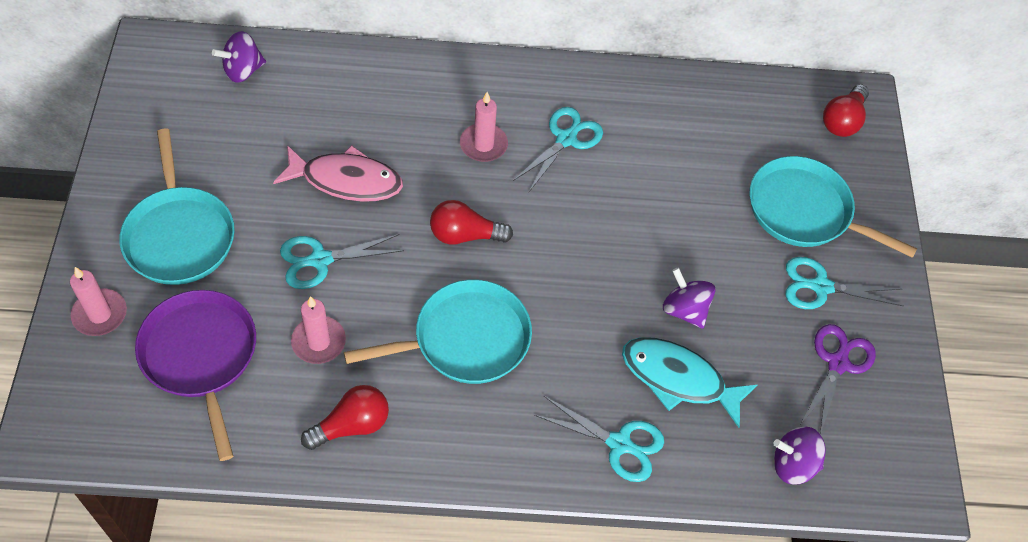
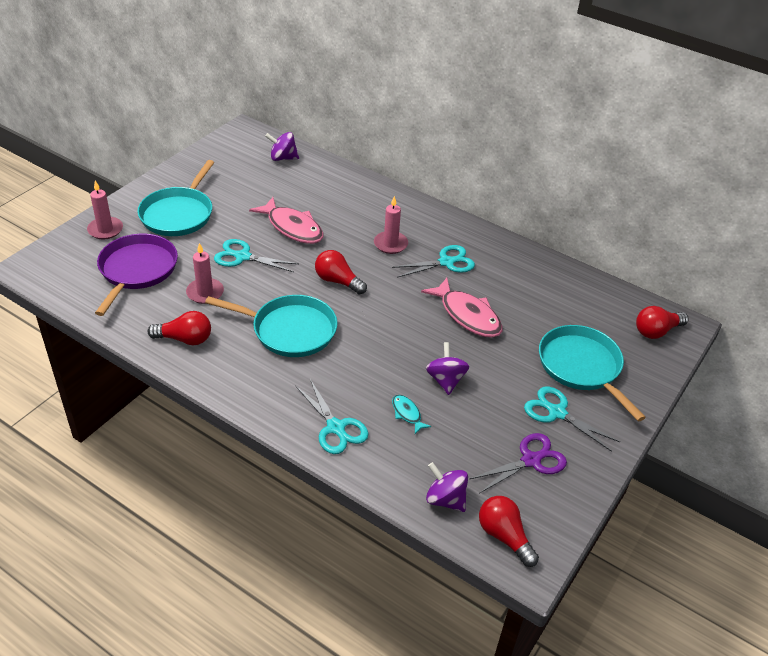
camera: 35 degrees right, 15 degrees down
(643, 205) = (467, 315): none -> pink fish
(678, 379) = (407, 414): turquoise fish -> turquoise fish, size x0.49
(876, 473) = (504, 536): none -> red light bulb

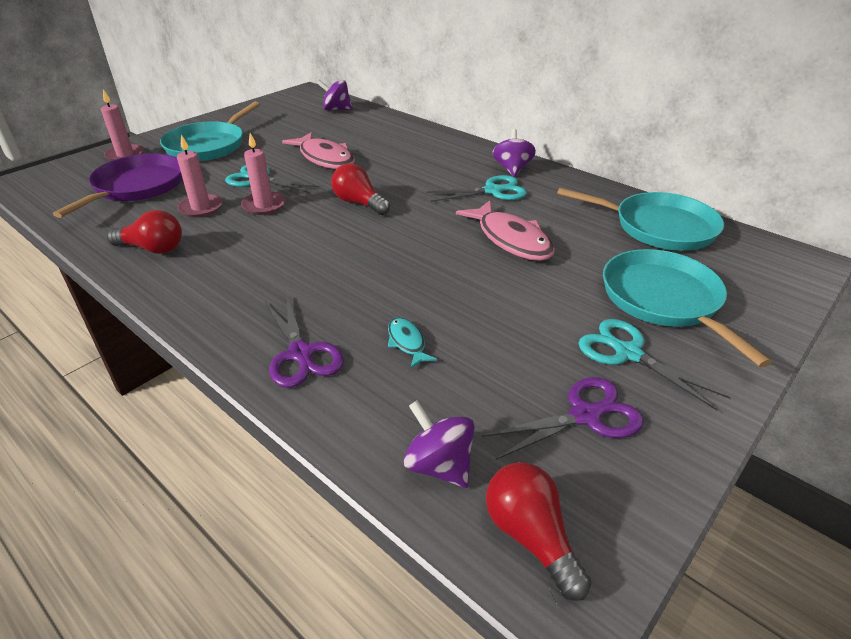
camera: 10 degrees right, 5 degrees down
(290, 330) = (284, 245): turquoise pan -> turquoise pan (659, 227)
(336, 427) = (301, 354): turquoise scissors -> purple scissors
(390, 244) = (430, 174): pink candle -> pink candle (264, 205)
(445, 380) = (470, 306): purple spinning top -> purple spinning top (512, 169)
(656, 331) = (767, 265): red light bulb -> none

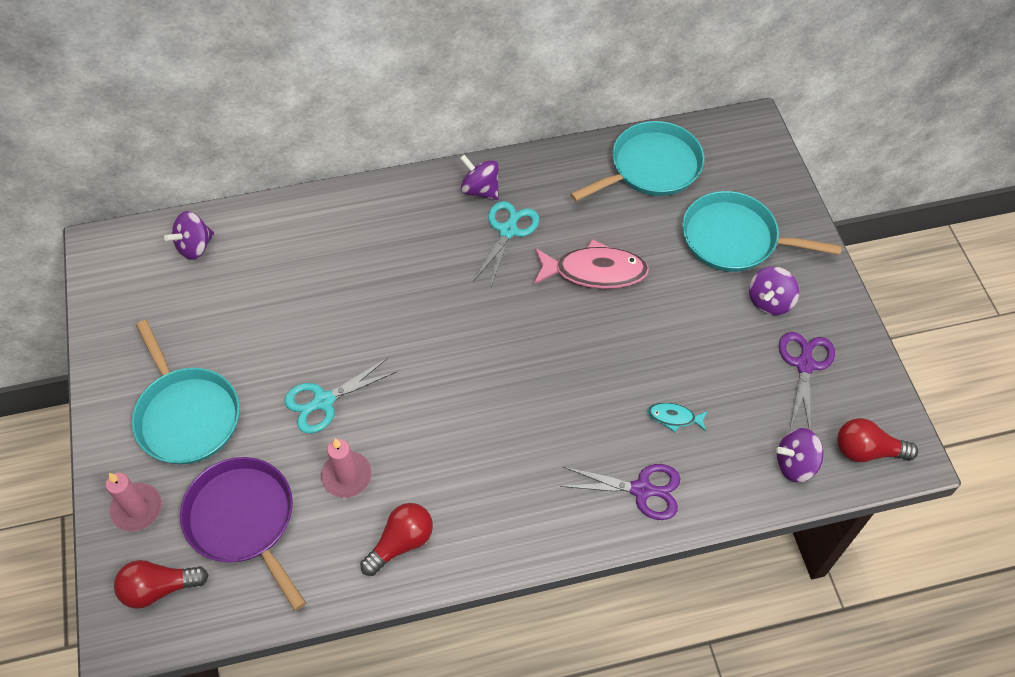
camera: 55 degrees left, 20 degrees up
(264, 205) = (386, 420): pink candle -> none
(325, 158) = (323, 322): pink fish -> none
(359, 203) = (446, 342): red light bulb -> red light bulb (159, 588)
(628, 353) = (769, 301): turquoise scissors -> purple spinning top

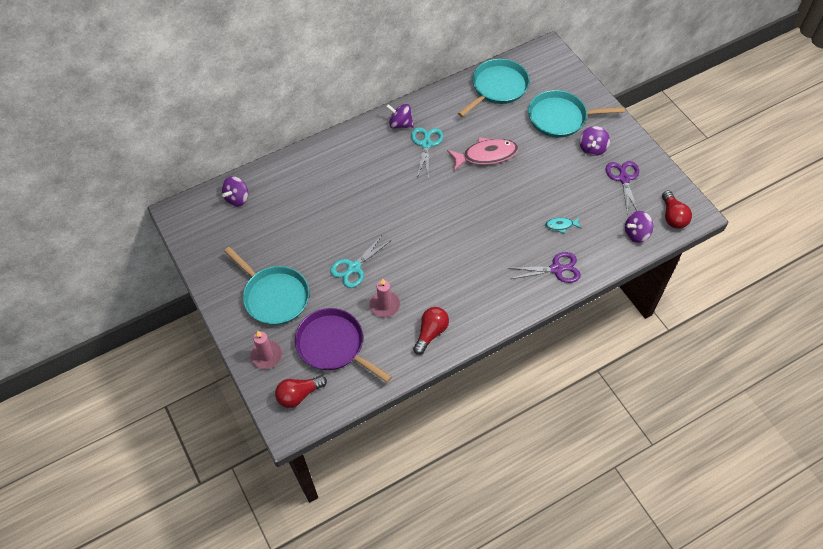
camera: 15 degrees left, 0 degrees up
(867, 450) = (673, 216): red light bulb -> red light bulb turned 90 degrees counterclockwise

